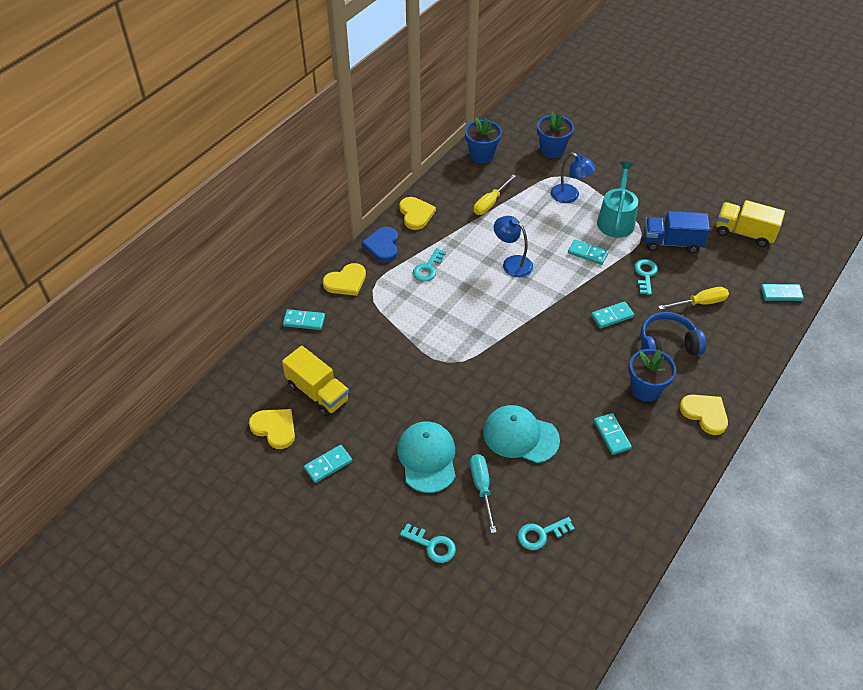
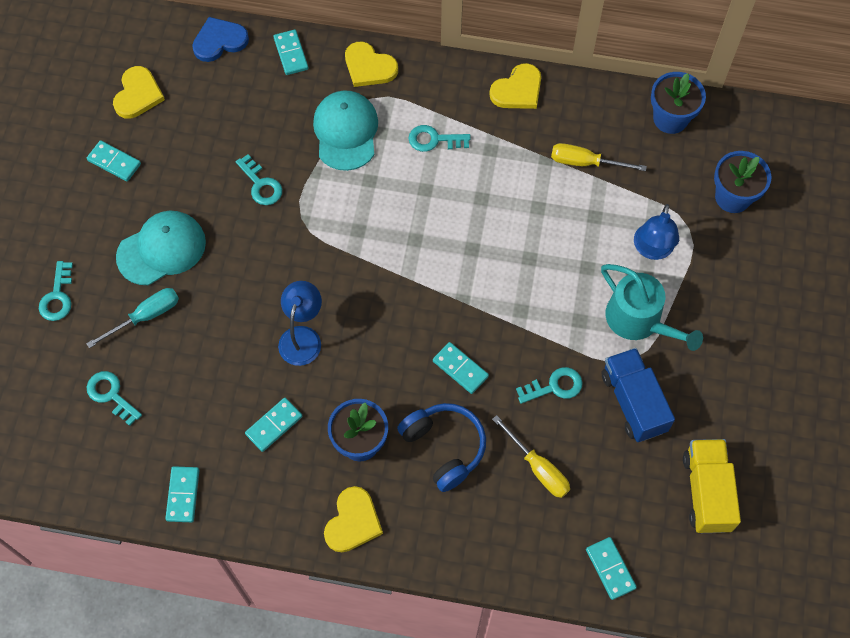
camera: 65 degrees right, 15 degrees up
(318, 393) = (200, 112): yellow truck -> none
(382, 245) = (445, 78): blue heart -> blue heart (219, 41)
(406, 376) = (261, 184): none -> turquoise key
(512, 263) = (491, 226): blue lamp -> blue lamp (302, 337)
(520, 436) = (230, 330): turquoise cap -> turquoise cap (346, 132)
(587, 253) = (556, 306): turquoise domino -> turquoise domino (183, 495)
(616, 220) = (639, 320): turquoise watering can -> turquoise watering can turned 60 degrees clockwise

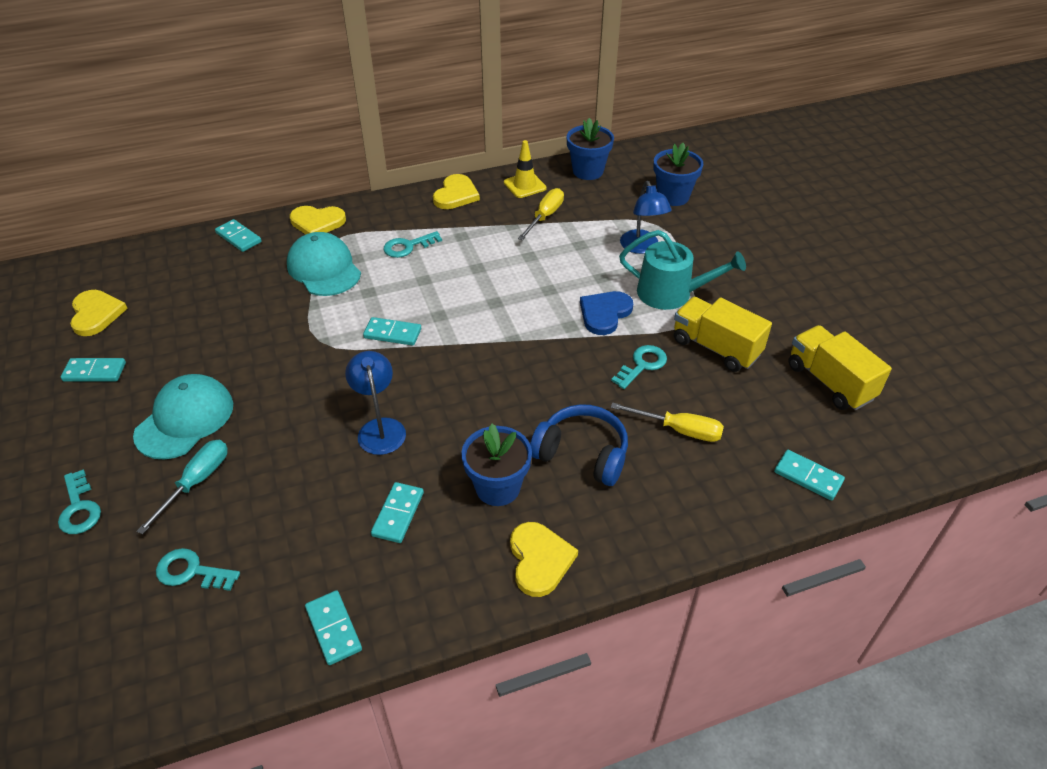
camera: 30 degrees left, 20 degrees down
(219, 41) = (163, 251): blue heart -> blue heart (604, 313)
(261, 184) = (264, 332): turquoise key -> none
(460, 369) = (550, 388): turquoise domino -> turquoise domino (392, 333)
(585, 162) = (545, 217): yellow screwdriver -> yellow screwdriver turned 135 degrees clockwise
(593, 109) = (525, 185): none -> yellow traffic cone
(633, 402) = (716, 347): blue truck -> yellow truck

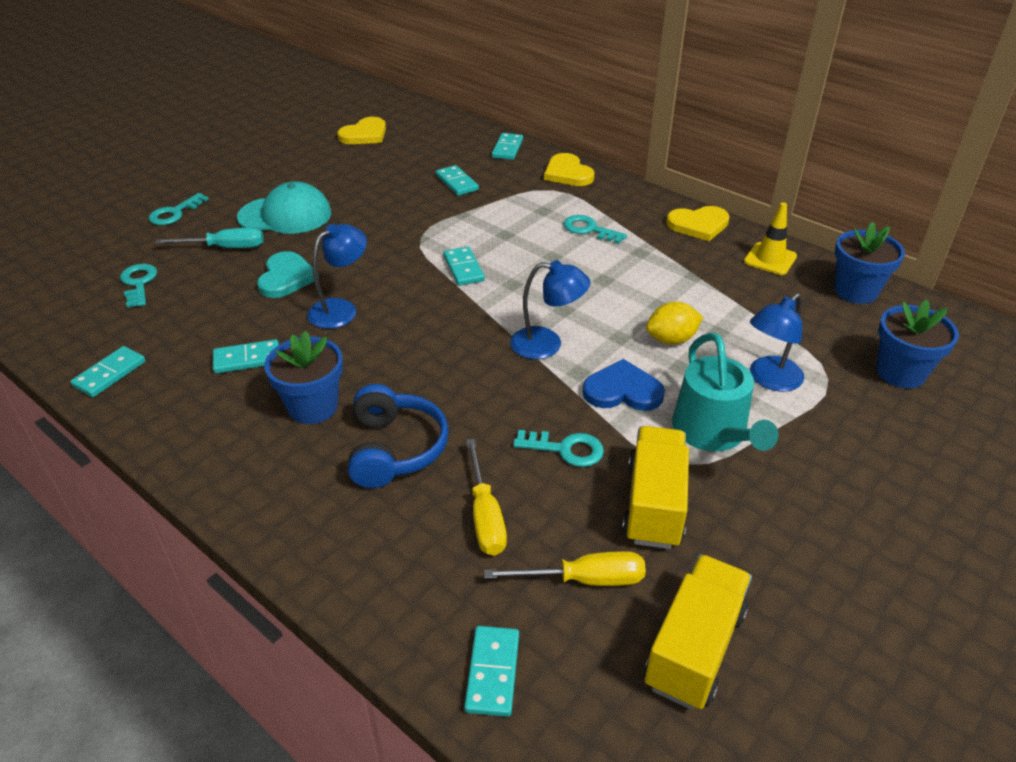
camera: 60 degrees right, 5 degrees down
(94, 372) = (306, 160): turquoise domino -> turquoise domino (456, 183)
(296, 450) = (286, 277): none -> turquoise heart
(324, 269) = (512, 201): turquoise cap -> none
(528, 328) = (547, 344): none -> blue lamp
(539, 560) = (237, 469): yellow heart -> none
(545, 217) = (735, 291): yellow screwdriver -> yellow screwdriver (584, 579)
(571, 268) = (671, 339): none -> yellow lemon

